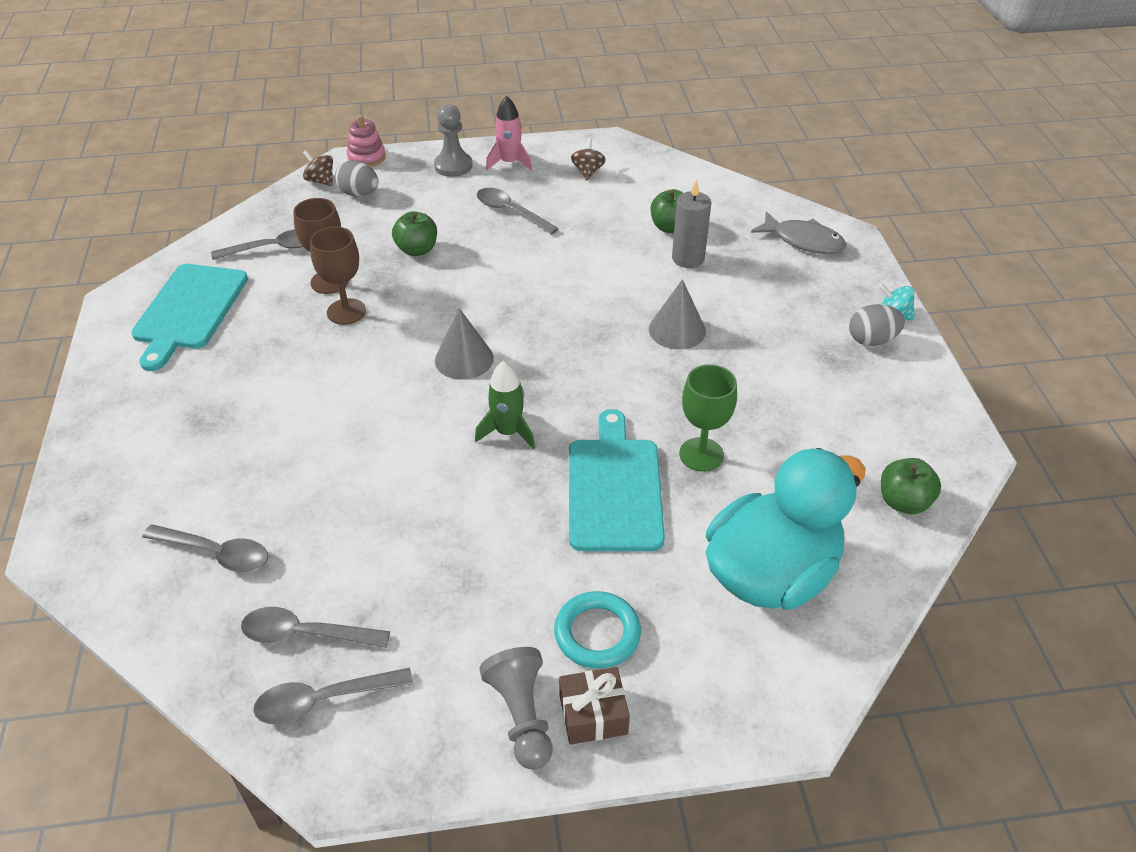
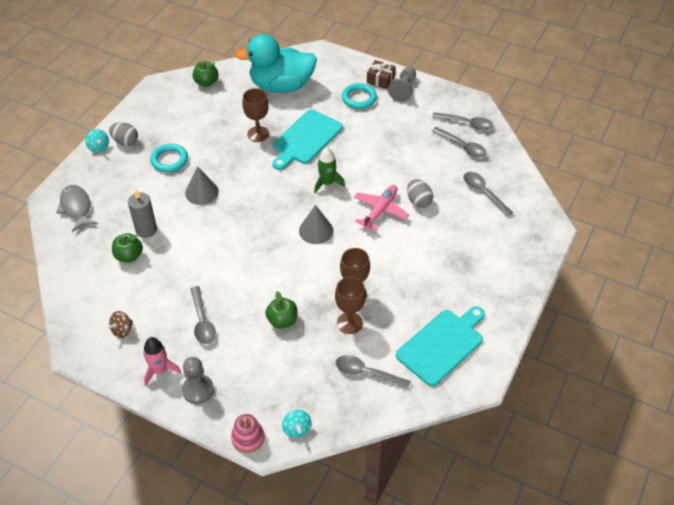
camera: 145 degrees left, 5 degrees up
(320, 181) = (297, 429): brown spinning top -> turquoise spinning top
(359, 194) = (280, 397): grey egg -> grey egg (418, 201)
(387, 432) = (380, 211): none -> pink plane
(701, 454) = (258, 134): green goblet -> brown goblet
(777, 347) = (169, 160): none -> turquoise ring

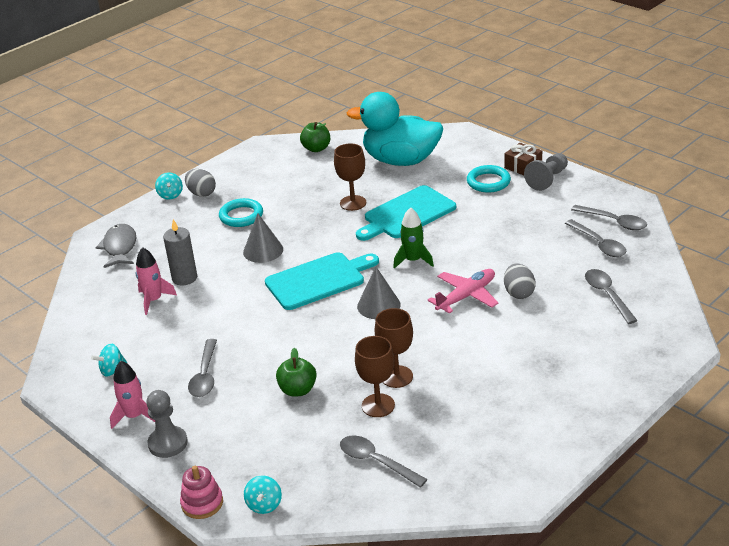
camera: 20 degrees right, 15 degrees down
(122, 330) = (112, 370): brown spinning top -> turquoise spinning top
(129, 256) = (154, 300): green apple -> pink rocket
(442, 345) = (485, 448): turquoise cutting board -> turquoise cutting board (319, 280)

